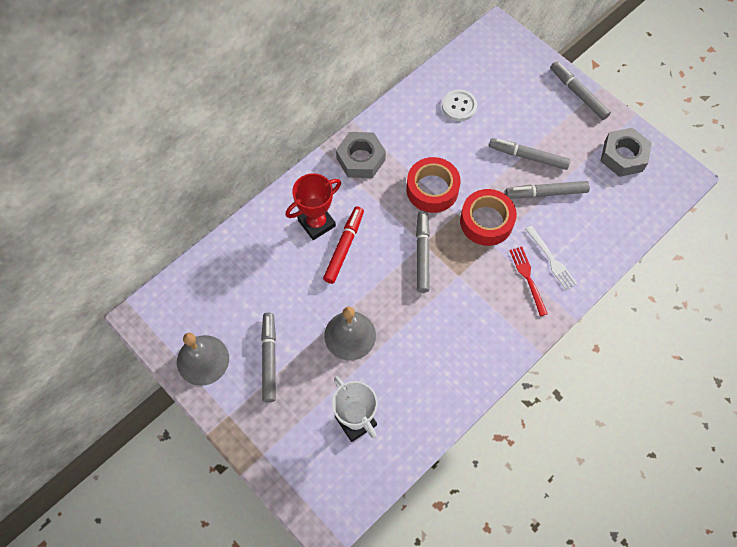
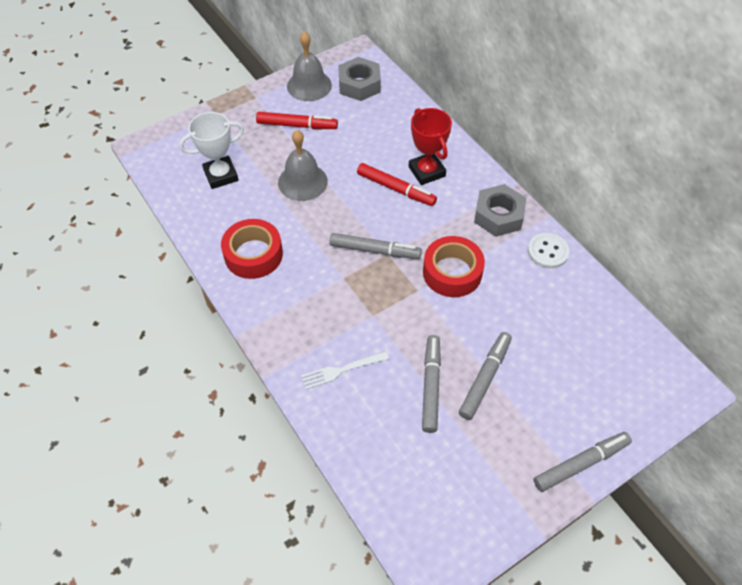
camera: 100 degrees right, 10 degrees down
(269, 359) = (297, 125): grey marker -> red marker
(459, 106) = (565, 319): white button -> white button (547, 251)
(486, 221) = (403, 316): red tape -> red tape (253, 254)
(528, 278) = (324, 341): red fork -> none
(623, 156) = (474, 495): grey nut -> grey nut (359, 84)

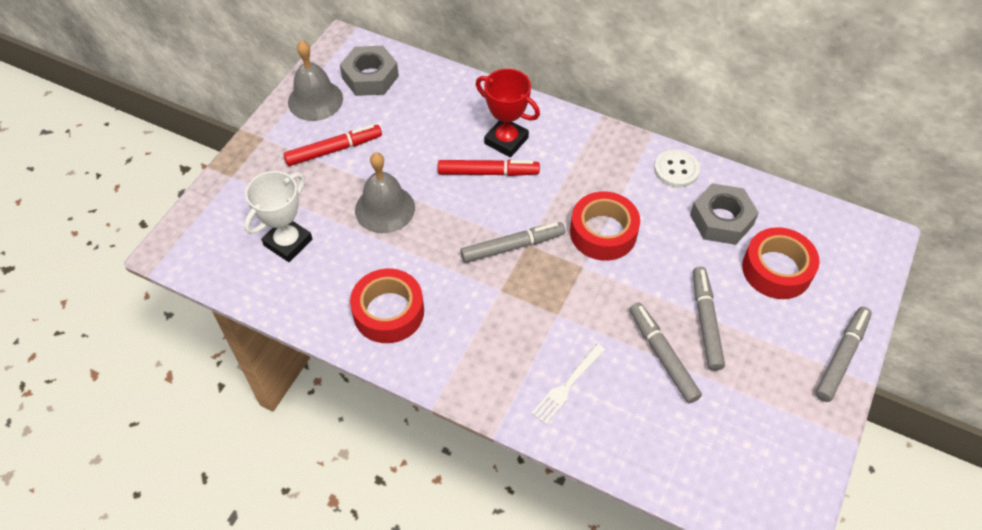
camera: 30 degrees left, 0 degrees up
(498, 215) = (607, 154): grey nut -> grey nut (721, 220)
(576, 368) = (776, 269): none -> red tape

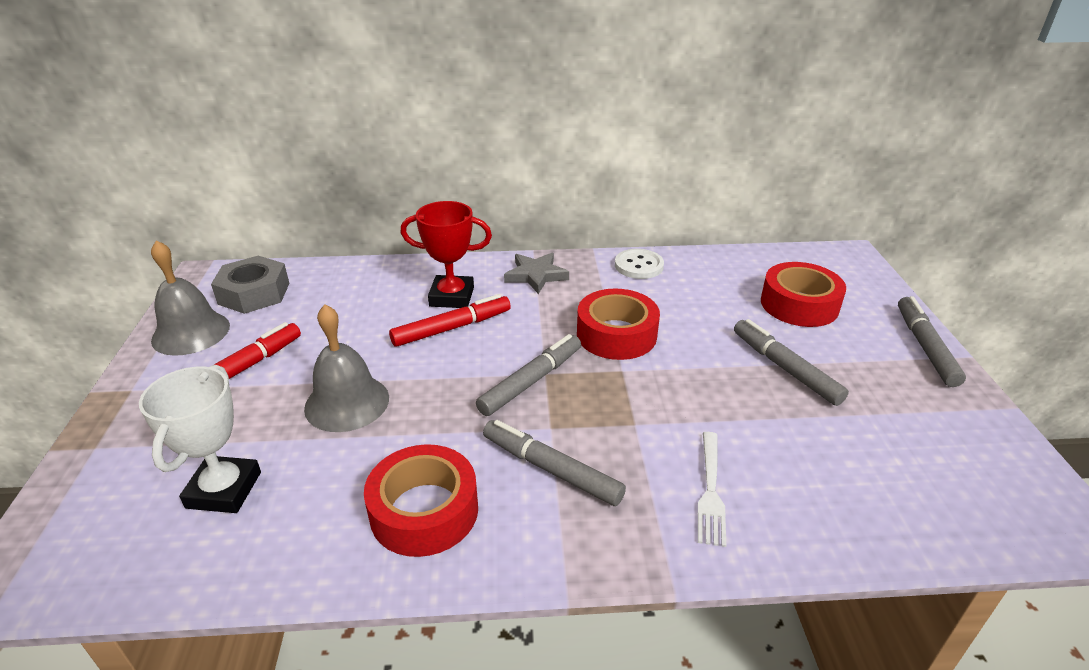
camera: 30 degrees left, 20 degrees down
(584, 145) = (536, 275): none -> grey star
(662, 356) = (777, 415): grey marker -> grey marker (551, 469)
(721, 220) = (714, 287): grey nut -> none

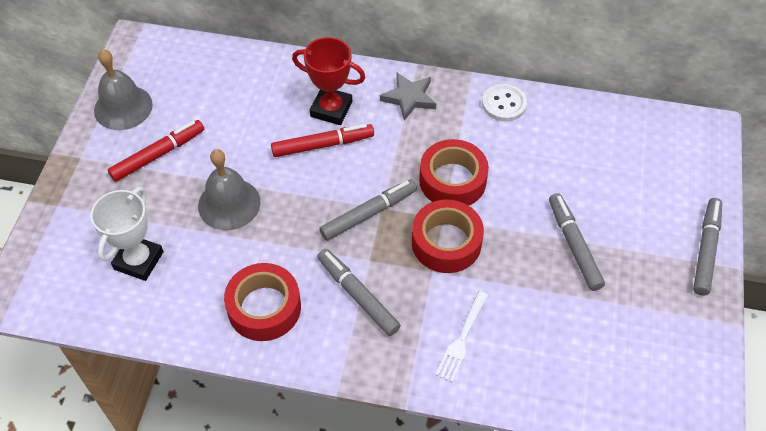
camera: 15 degrees right, 20 degrees up
(254, 293) = (174, 72): grey nut -> none
(799, 304) = (624, 180): red tape -> red tape (446, 242)

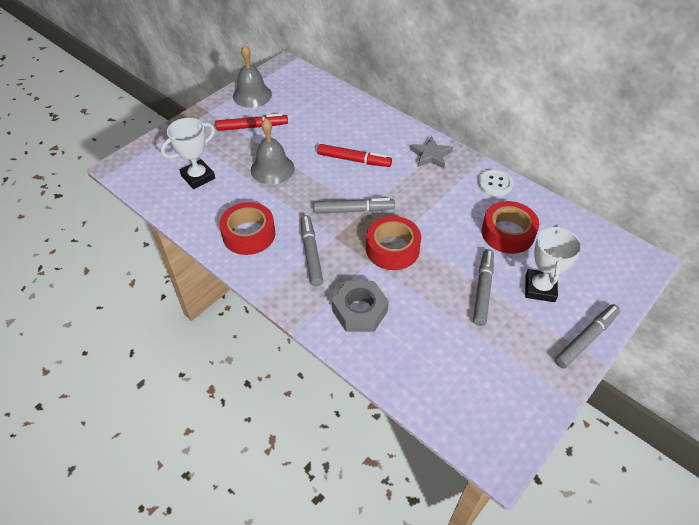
camera: 30 degrees right, 5 degrees down
(331, 109) = (374, 142): red trophy -> none
(452, 180) = (424, 214): red tape -> red tape (507, 233)
(462, 339) = (359, 311): white fork -> grey nut
(628, 213) = (540, 288): none -> white trophy

